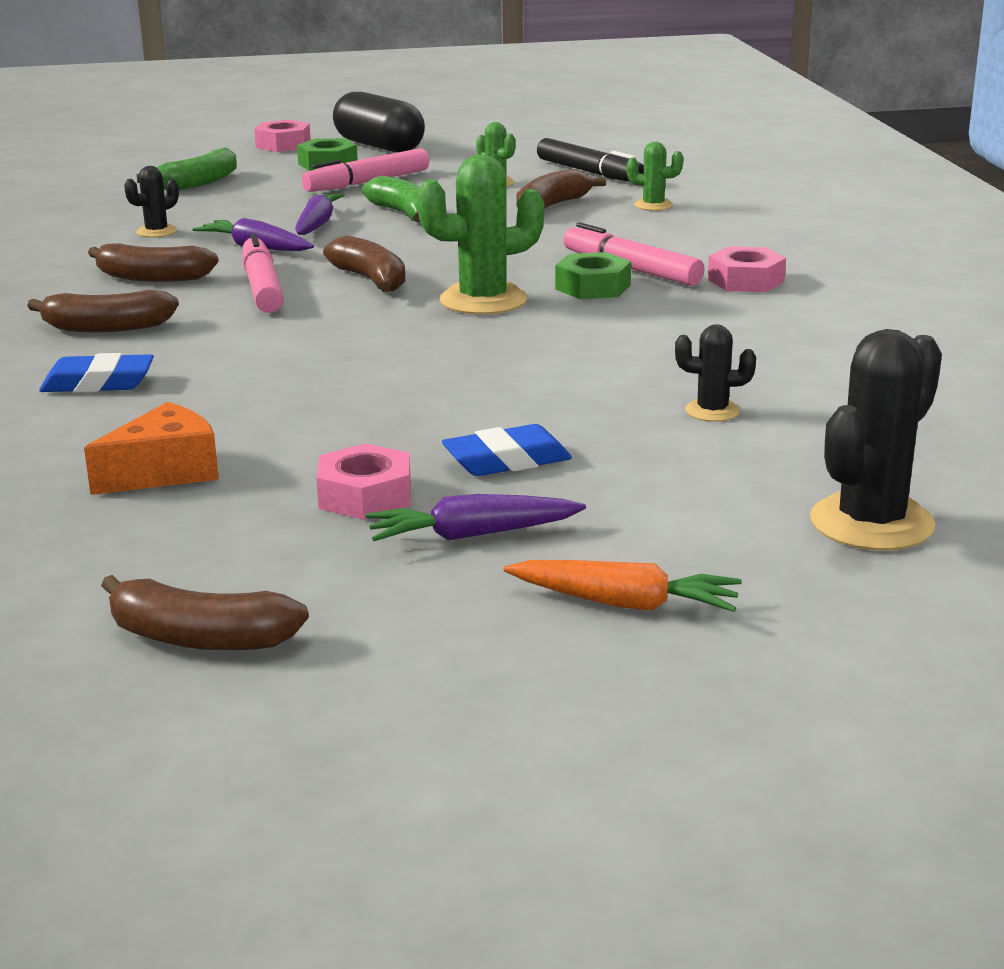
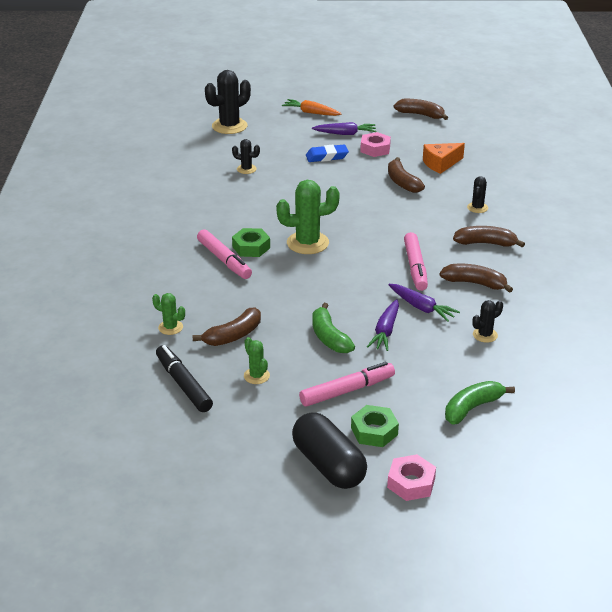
camera: 170 degrees left, 10 degrees up
(98, 383) = (477, 208): blue eraser -> black cactus
(371, 280) = (359, 267): brown banana -> brown banana (402, 182)
(746, 280) = (175, 243): pink nut -> none

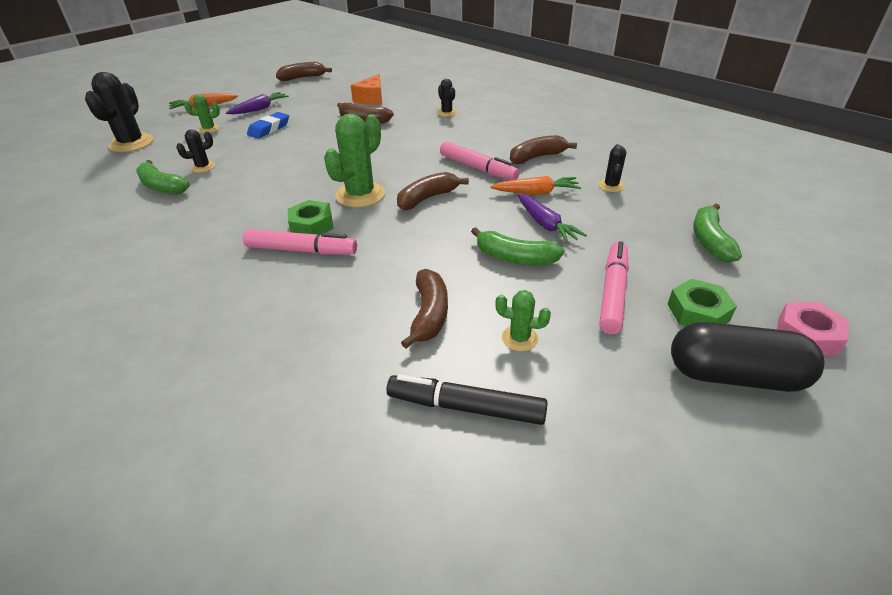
camera: 45 degrees left, 5 degrees up
(170, 327) = (348, 353): green cactus -> green cactus (209, 129)
(207, 172) = (162, 186): none -> green banana
(375, 149) = (303, 109): pink nut -> none
(421, 307) = (536, 192): purple carrot -> orange carrot
(486, 243) = (494, 130): brown banana -> brown banana (428, 198)

